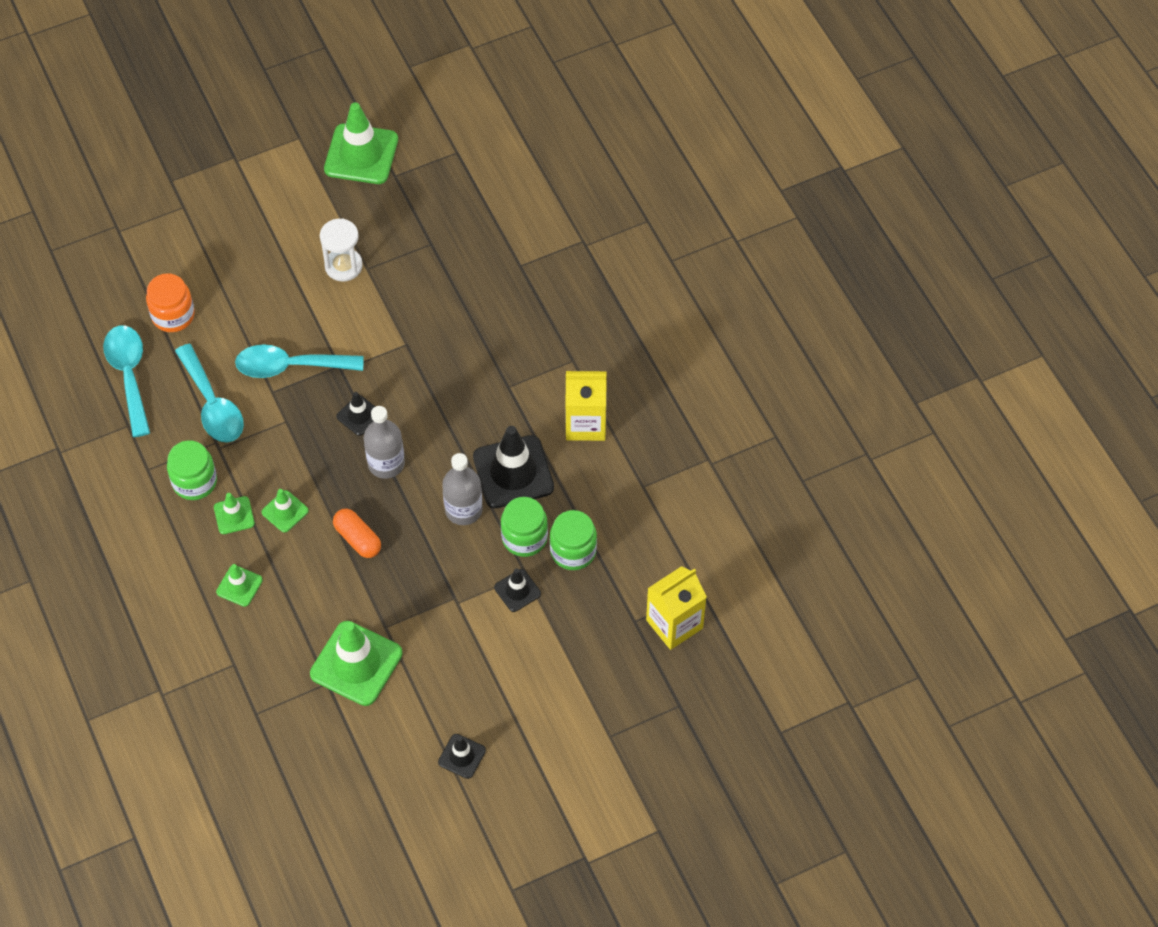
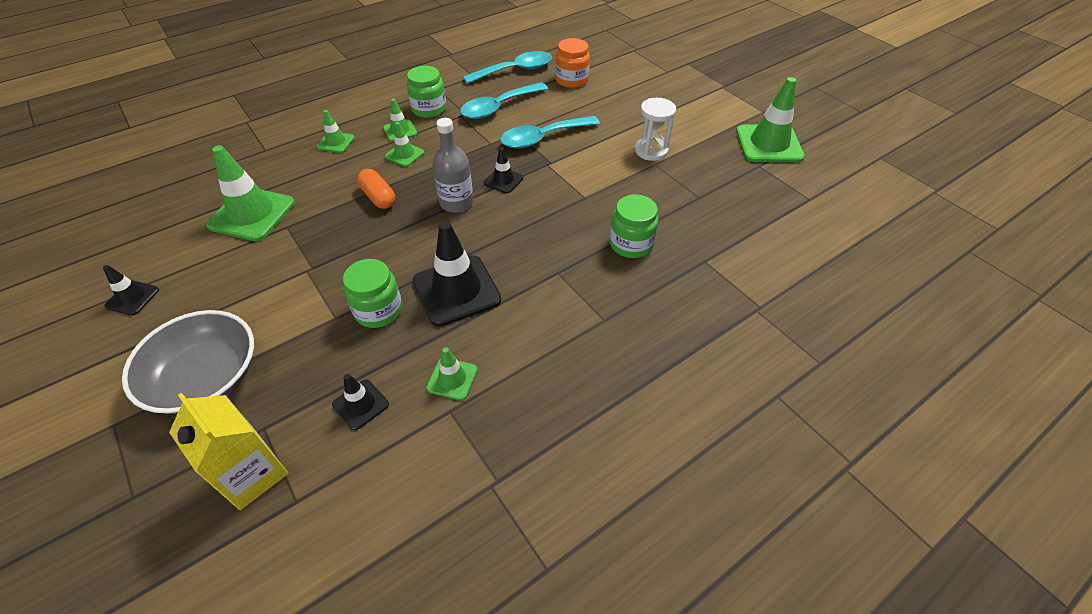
camera: 80 degrees right, 10 degrees down
(290, 366) = (543, 138): turquoise spoon -> turquoise spoon turned 105 degrees counterclockwise
(357, 539) = (378, 197): orange capsule -> orange capsule turned 75 degrees counterclockwise
(463, 510) = (410, 260): grey bottle -> none
(517, 590) = (315, 314): black traffic cone -> black traffic cone (360, 404)
(573, 551) = (361, 354): green jar -> green jar (631, 244)
(575, 672) = (206, 378): none -> grey bowl
(585, 423) = (526, 342): yellow carton -> none
(612, 482) = (452, 379): none -> green traffic cone

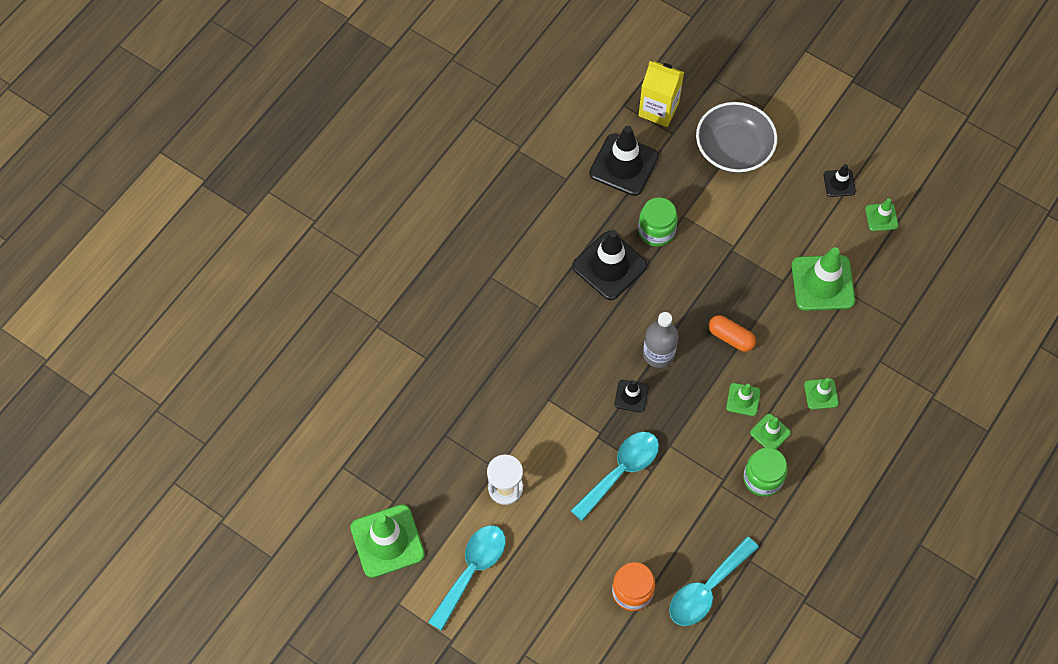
camera: 160 degrees right, 15 degrees up
(360, 404) = (624, 165): black traffic cone -> black traffic cone, size x1.96
(452, 379) = (576, 199): green traffic cone -> green traffic cone (881, 217)
(498, 107) = (691, 508): turquoise spoon -> turquoise spoon (472, 571)
(631, 244) = (491, 356): green jar -> none

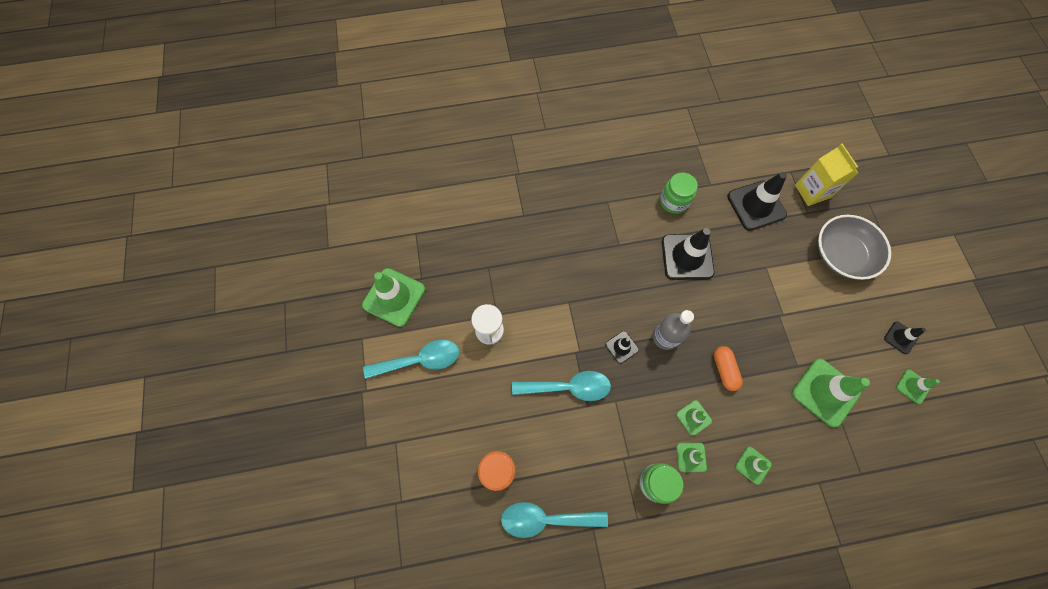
camera: 45 degrees right, 5 degrees up
(656, 231) = (738, 261): green jar -> green jar (674, 201)

